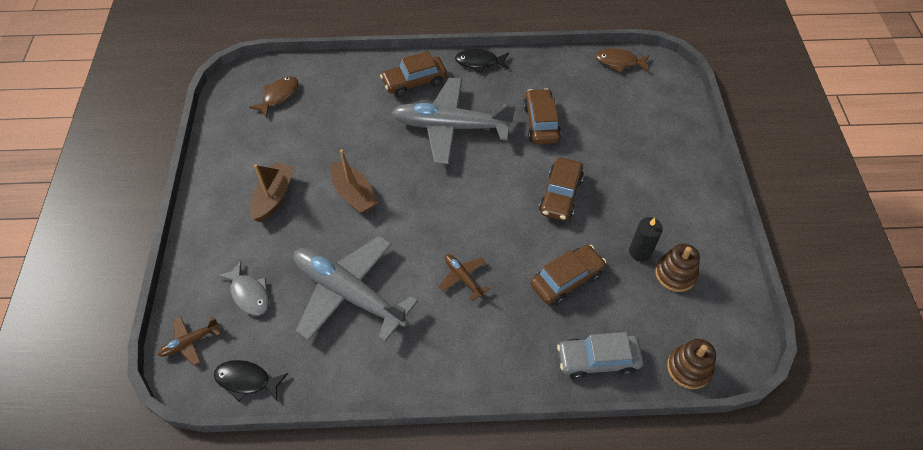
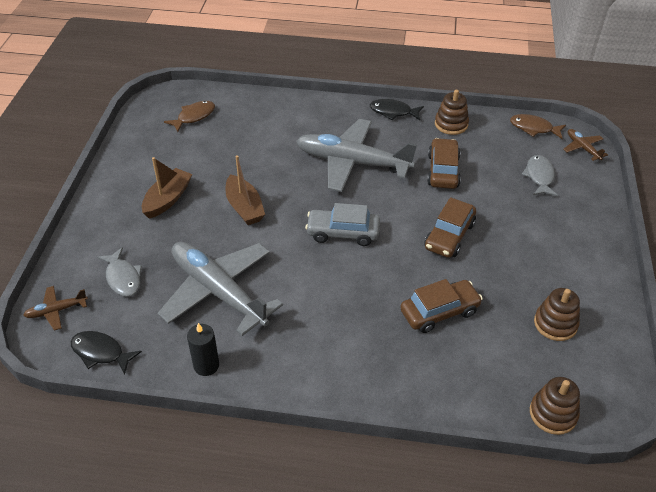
camera: 10 degrees right, 10 degrees down
(414, 82) = (325, 121): brown car -> none
(463, 277) = (334, 294): brown plane -> brown plane (582, 148)
(539, 69) = (451, 124): none -> brown stacking toy
(598, 360) = (456, 390): grey car -> grey car (343, 233)
(633, 116) = (539, 176): none -> grey fish
(640, 252) = (521, 298): black candle -> black candle (206, 365)

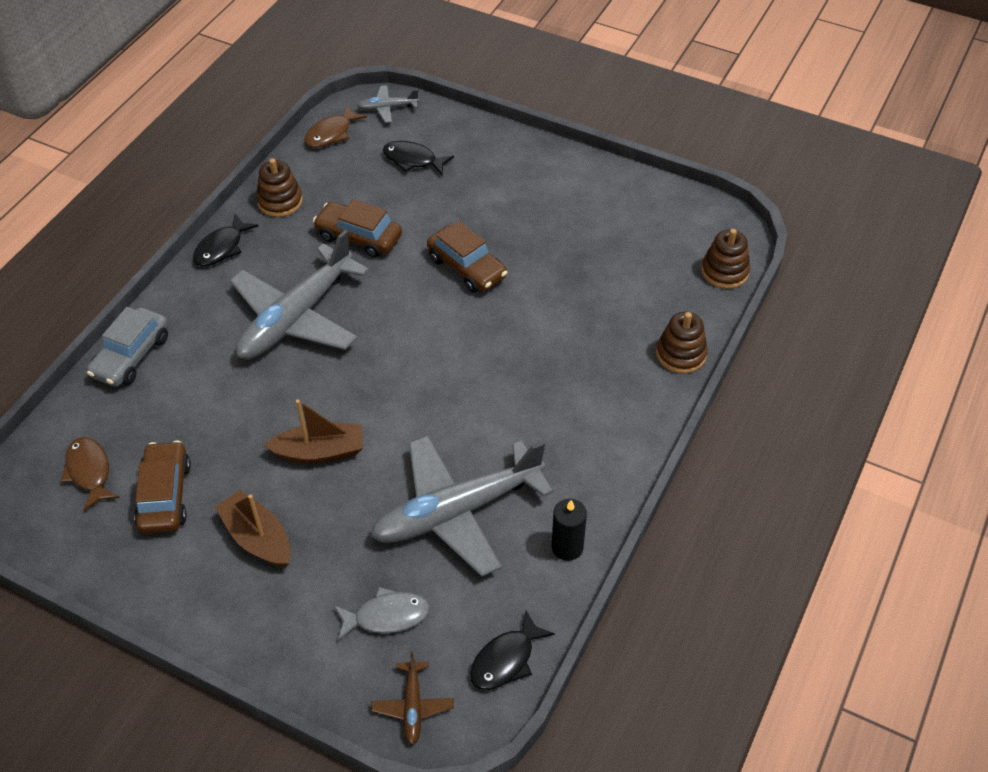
camera: 70 degrees left, 5 degrees up
(343, 233) = (416, 362): grey car -> grey car (131, 356)
(439, 312) = (572, 313): brown car -> brown car (165, 495)
(539, 176) = (413, 160): grey fish -> black fish
(555, 324) = (622, 229): brown stacking toy -> brown stacking toy (681, 354)
(582, 148) = (387, 108): brown plane -> grey plane

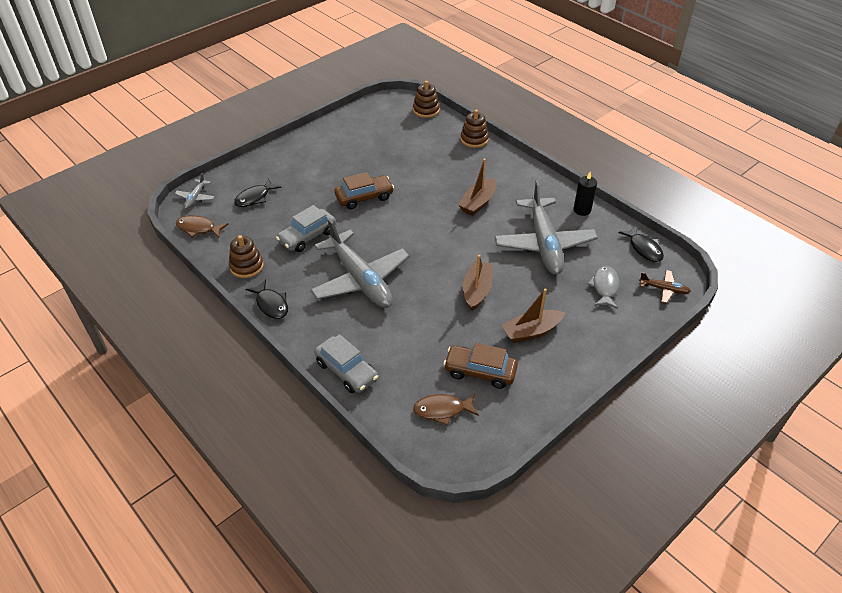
camera: 70 degrees left, 5 degrees down
(331, 133) = (198, 228): brown fish -> brown fish turned 135 degrees clockwise
(359, 237) = (307, 236): brown car -> grey car
(518, 402) = (478, 203): none -> brown boat

